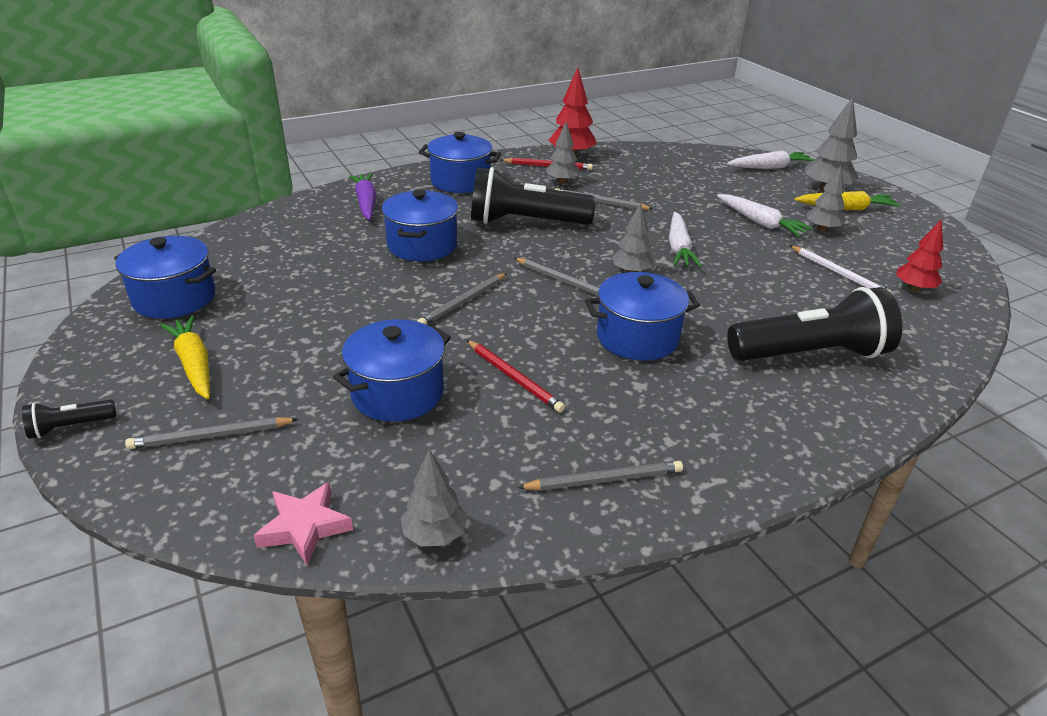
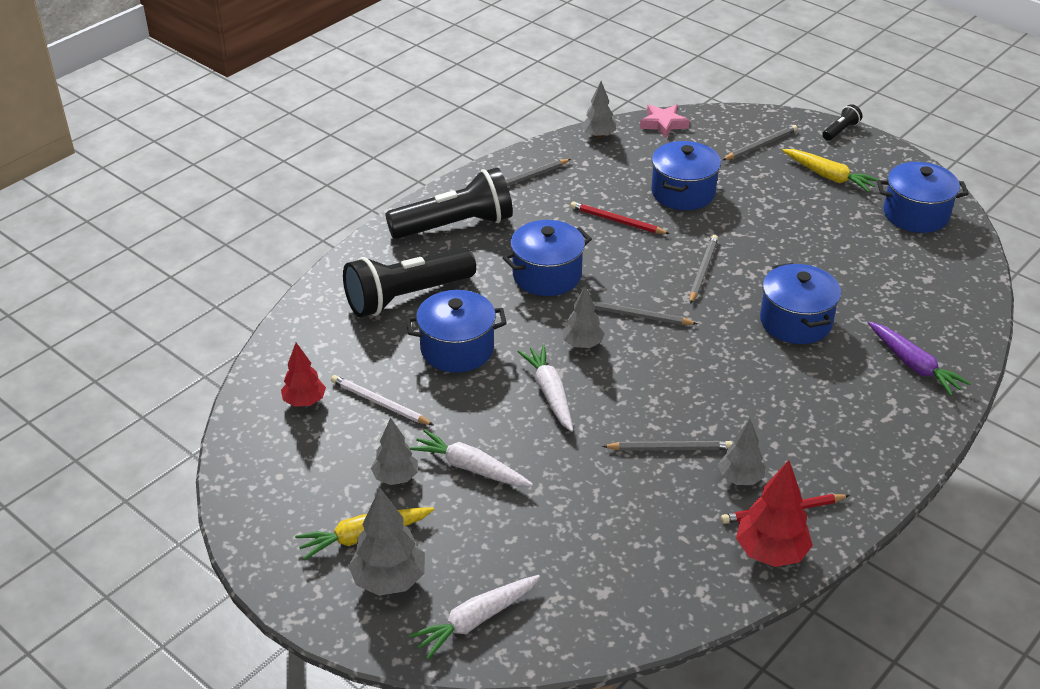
camera: 160 degrees right, 5 degrees up
(460, 181) = (857, 438): blue pot -> blue pot (457, 349)
(525, 222) = (727, 385): black flashlight -> black flashlight (455, 226)

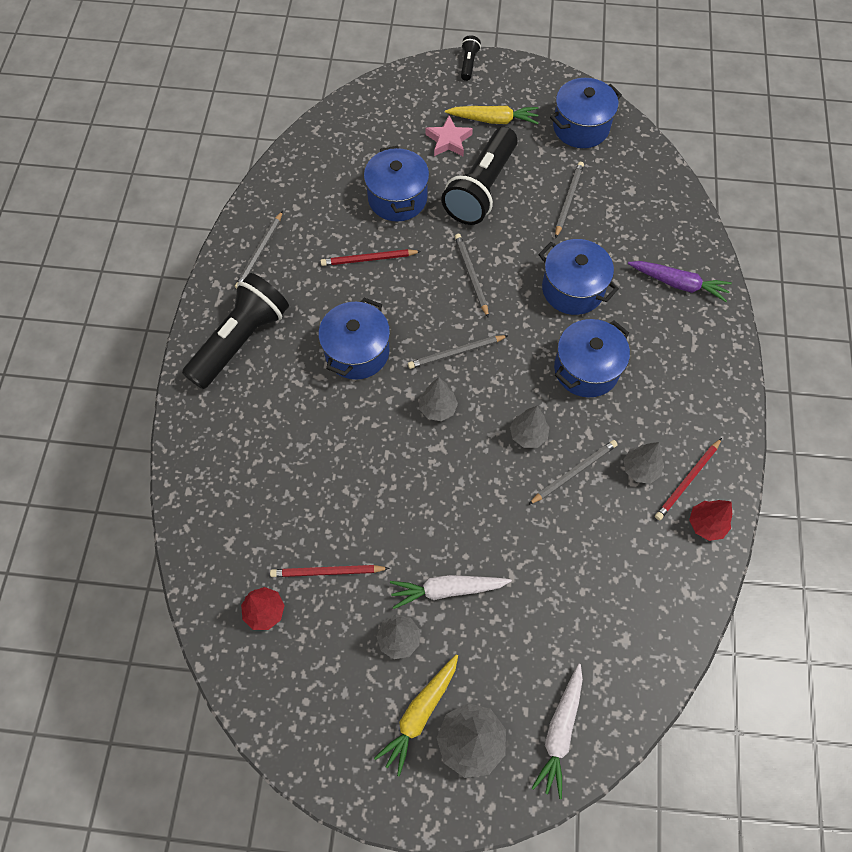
camera: 35 degrees left, 25 degrees up
(379, 403) = (327, 572): white pencil -> red pencil
(407, 297) = (261, 444): black flashlight -> black flashlight (481, 189)
(457, 349) = (345, 475): blue pot -> blue pot (586, 369)
(550, 393) = (450, 475): white carrot -> none
(598, 136) = (284, 170): grey tree -> grey tree (528, 435)
(663, 124) = (327, 128): pink star -> pink star (448, 140)
(760, 145) = (420, 112): grey pencil -> grey pencil (568, 200)
(770, 552) = (706, 524): red tree -> red tree, size x0.66

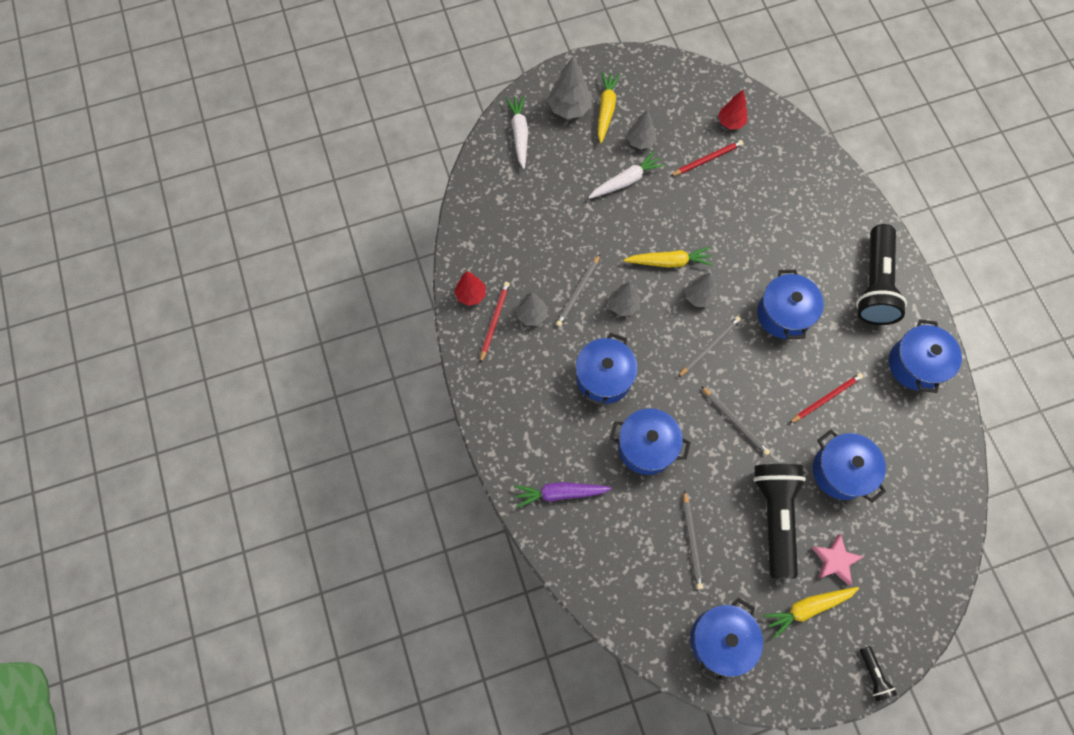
camera: 155 degrees right, 5 degrees up
(260, 252) = (915, 364): grey pencil -> blue pot
(449, 461) = (669, 262): none -> yellow carrot

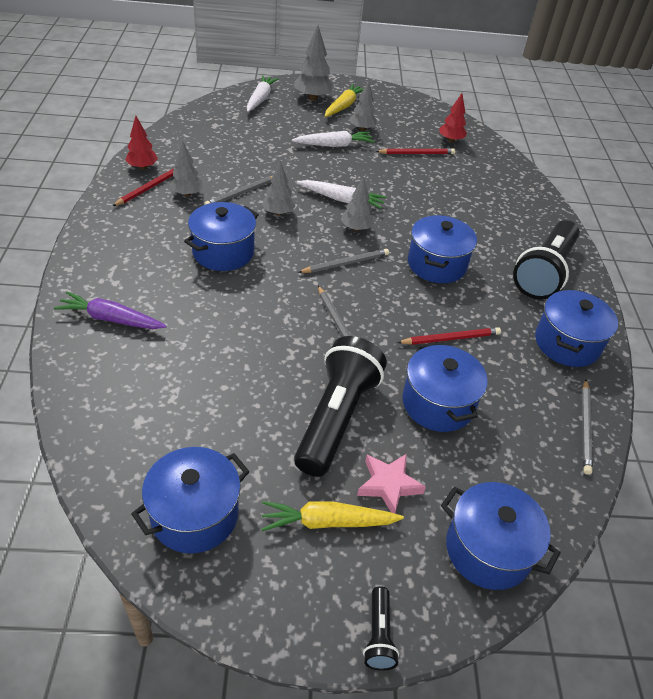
camera: 15 degrees right, 25 degrees down
(646, 446) = (229, 313): blue pot -> blue pot (488, 549)
(669, 262) = (341, 200): yellow carrot -> white carrot
(692, 541) = (225, 406): grey pencil -> grey pencil (585, 428)

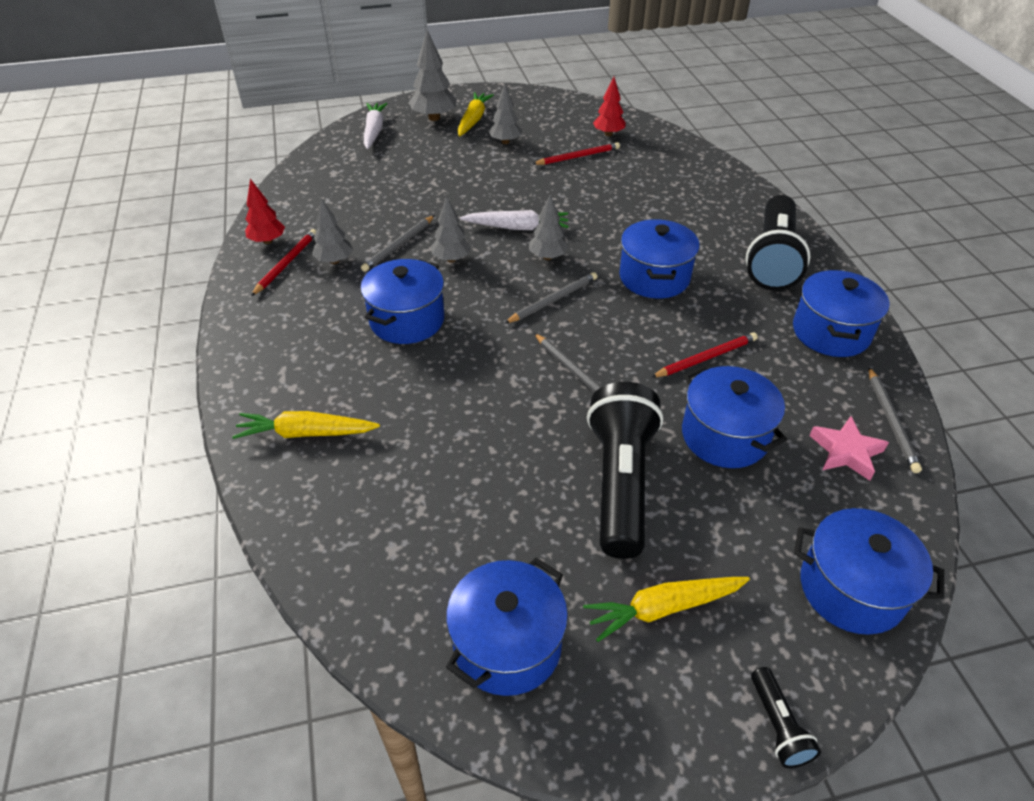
camera: 10 degrees left, 0 degrees up
(111, 319) = (306, 433): purple carrot -> yellow carrot
(334, 145) = (481, 167): white carrot -> none
(388, 485) = (712, 545): pink star -> pink star (846, 452)

